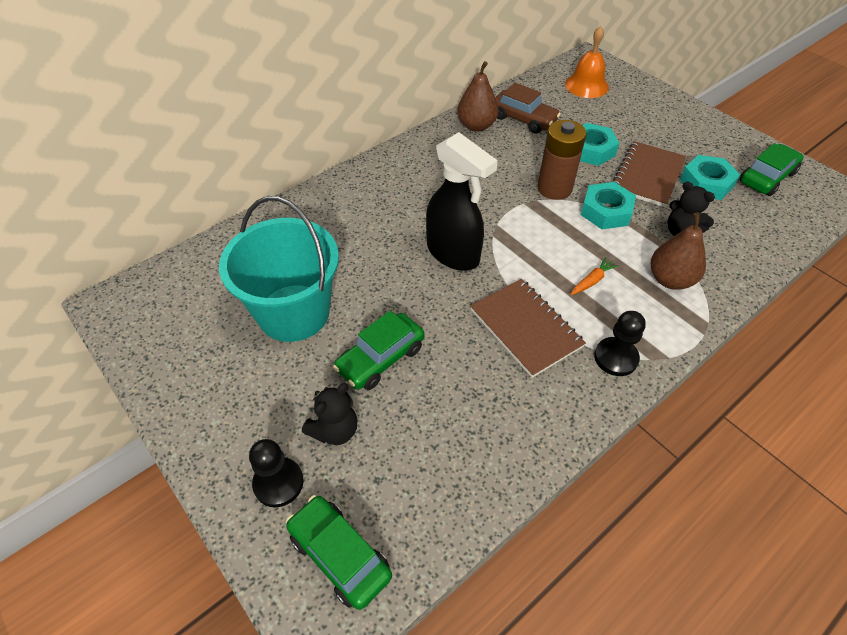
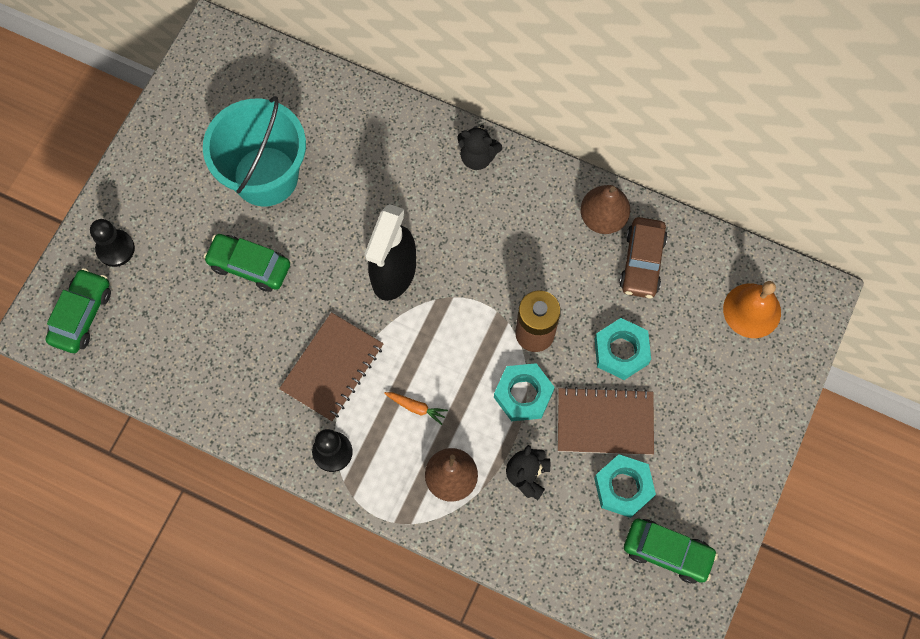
camera: 65 degrees right, 20 degrees up
(335, 430) = (171, 264): black teddy bear -> black teddy bear (477, 157)

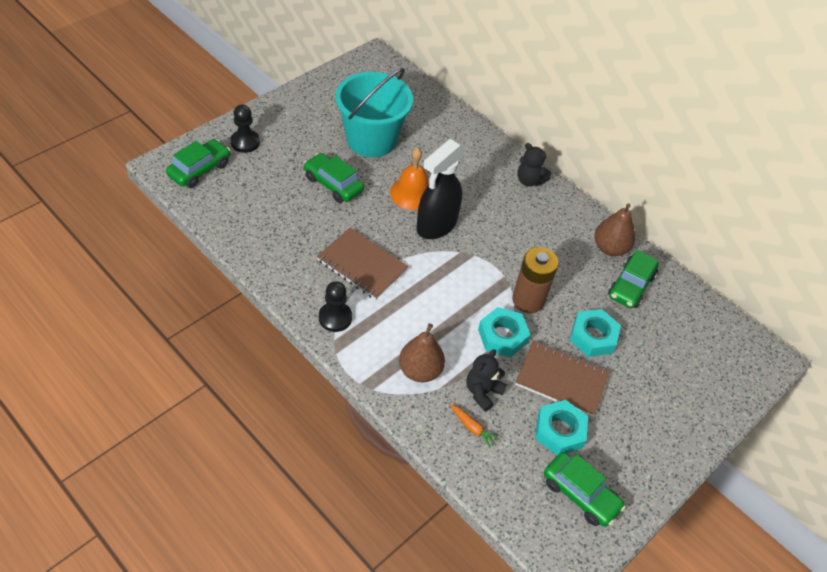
camera: 15 degrees right, 20 degrees down
(332, 367) = (362, 265): brown notebook -> brown notebook turned 75 degrees clockwise
(416, 407) = (414, 313): orange carrot -> orange carrot (472, 428)
(642, 262) = (631, 286): brown car -> green car
(752, 310) = (710, 348): orange bell -> orange bell (412, 193)

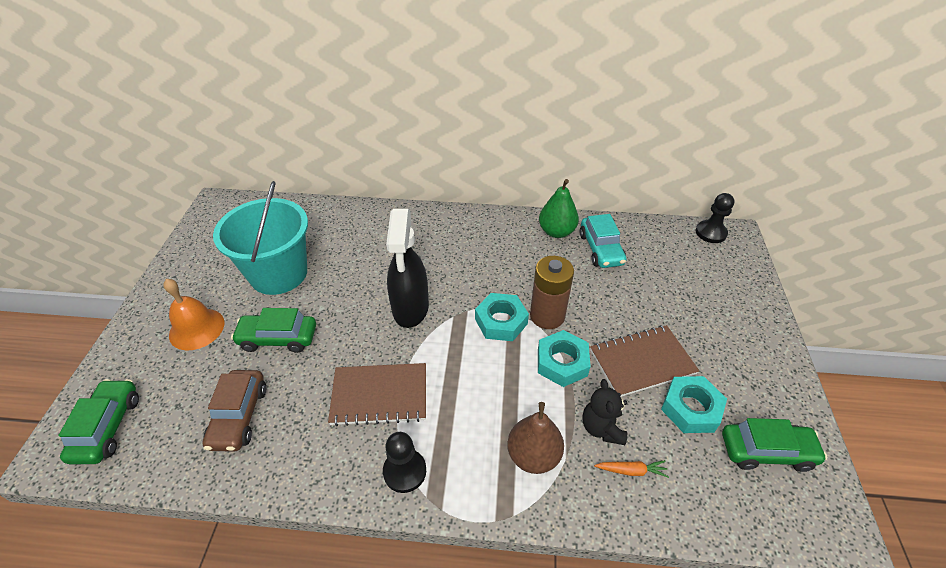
camera: 35 degrees left, 5 degrees down
(245, 142) = (142, 361): black pawn -> black pawn (710, 233)
(271, 216) = (239, 416): none -> brown car
(412, 193) = (361, 295): orange bell -> orange bell (196, 328)
(529, 181) = (446, 221): black teddy bear -> none
(593, 337) = (622, 308): turquoise nut -> turquoise nut (501, 321)
(610, 248) = (556, 232): brown pear -> green pear
(631, 286) = (601, 249): green car -> turquoise car

